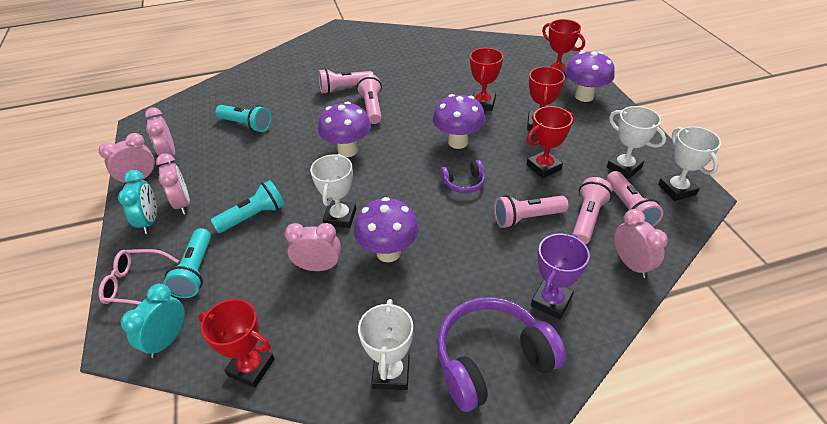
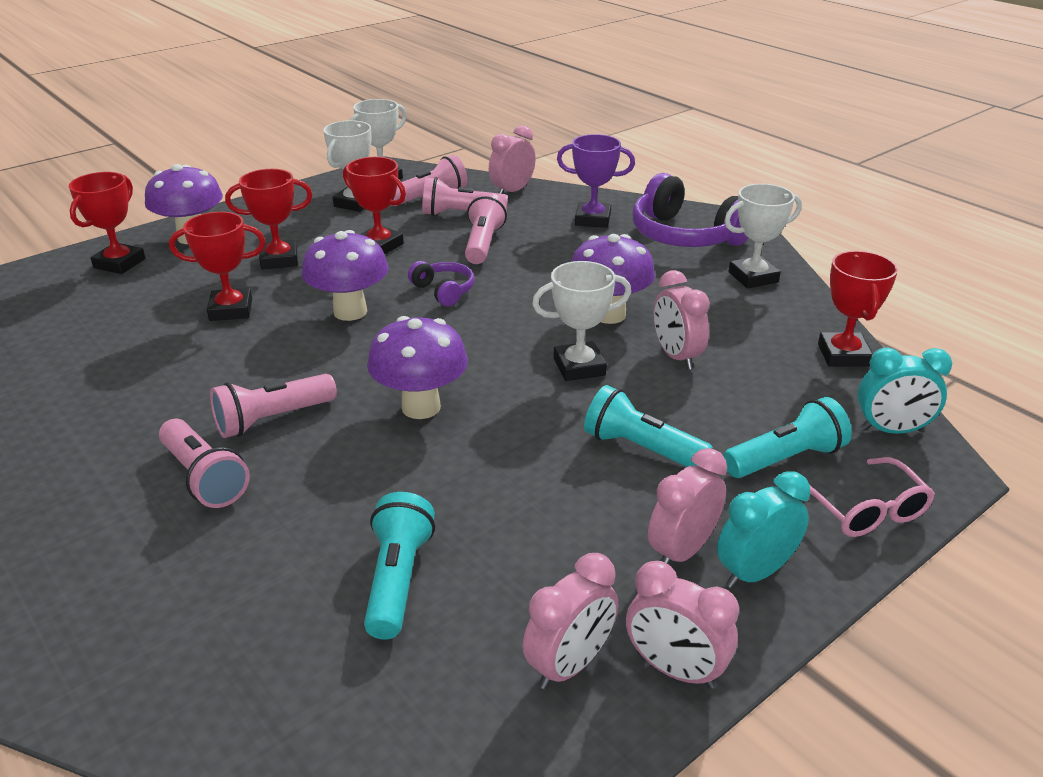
camera: 115 degrees left, 10 degrees down
(527, 218) = (483, 244): pink flashlight -> pink flashlight turned 135 degrees counterclockwise

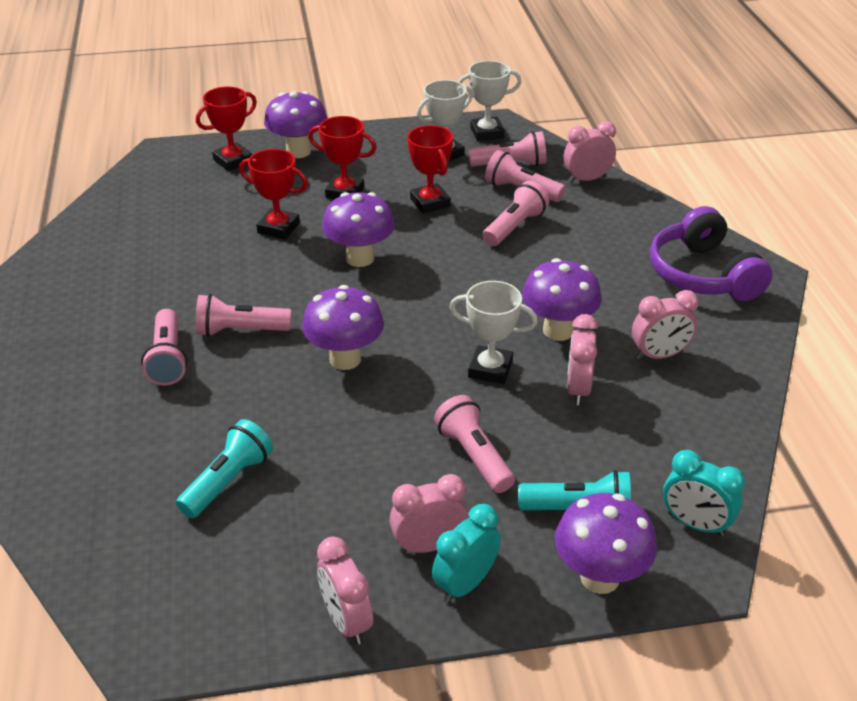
camera: 30 degrees right, 5 degrees up
(444, 291) = (445, 263): purple headphones -> none
(569, 665) = (284, 586): pink clock -> pink clock (659, 355)
(592, 219) = (632, 231): purple trophy -> none
(641, 449) = (474, 456): turquoise flashlight -> pink flashlight
(753, 277) = (723, 338): white trophy -> none
(754, 572) = (465, 584): turquoise clock -> turquoise clock turned 45 degrees counterclockwise
(843, 355) = (727, 442): red trophy -> none
(865, 510) = (599, 577): pink glasses -> purple mushroom

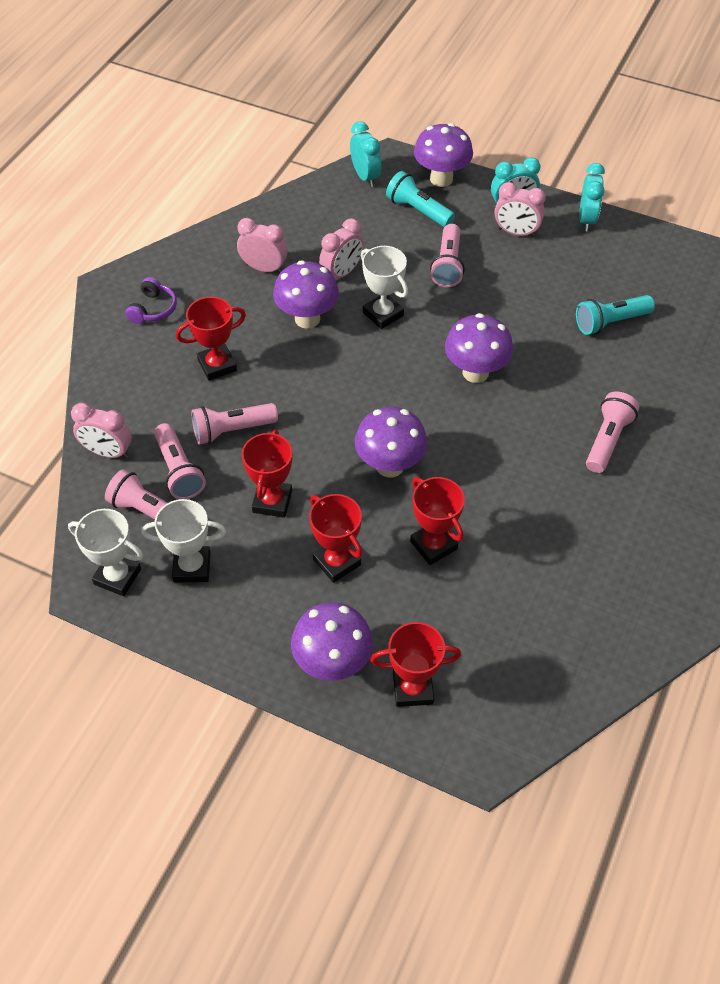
camera: 145 degrees left, 15 degrees up
(240, 331) = (537, 439): pink flashlight -> none
(346, 621) = (586, 219): pink clock -> turquoise clock
(587, 261) = (217, 365): none -> red trophy
(702, 274) = (153, 309): purple headphones -> purple headphones, size x0.50

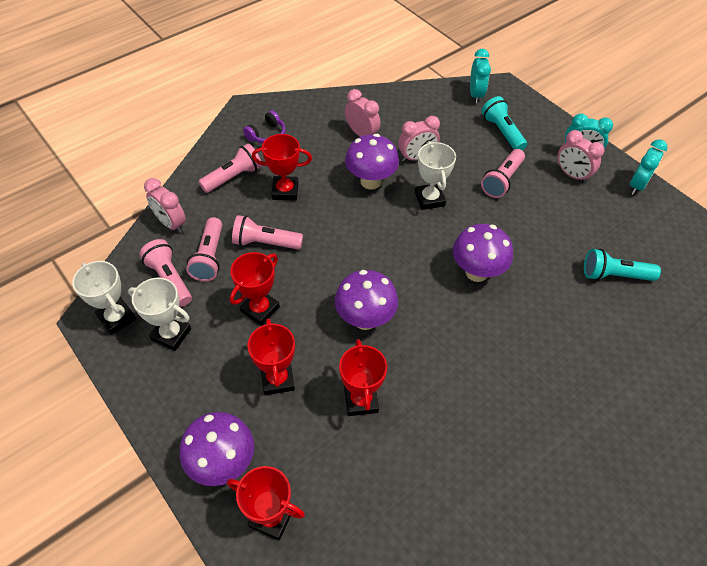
camera: 25 degrees right, 0 degrees up
(441, 179) = (533, 115): purple mushroom -> none
(607, 440) = (558, 374): pink flashlight -> pink flashlight (233, 177)

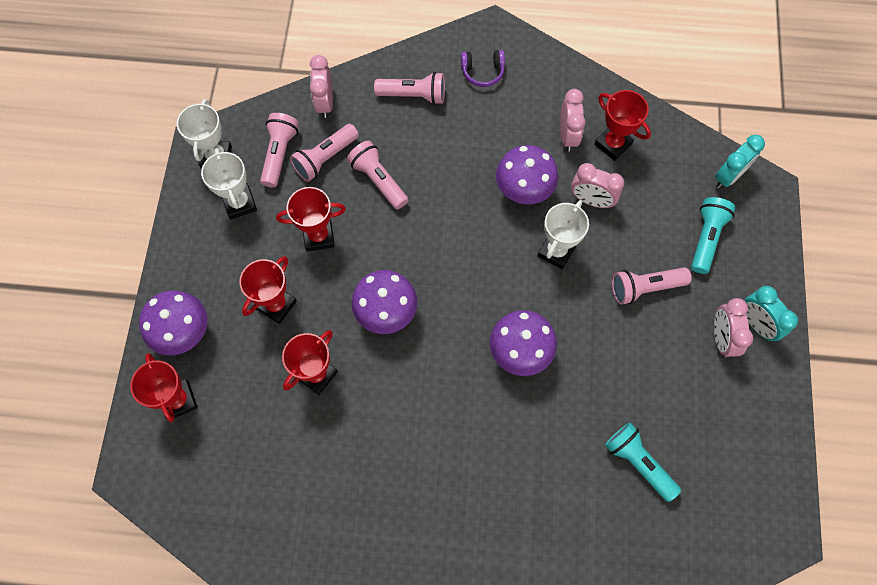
camera: 45 degrees right, 15 degrees up
(285, 191) = (442, 143): red trophy -> red trophy (613, 144)
(637, 185) = (776, 403): turquoise clock -> none

